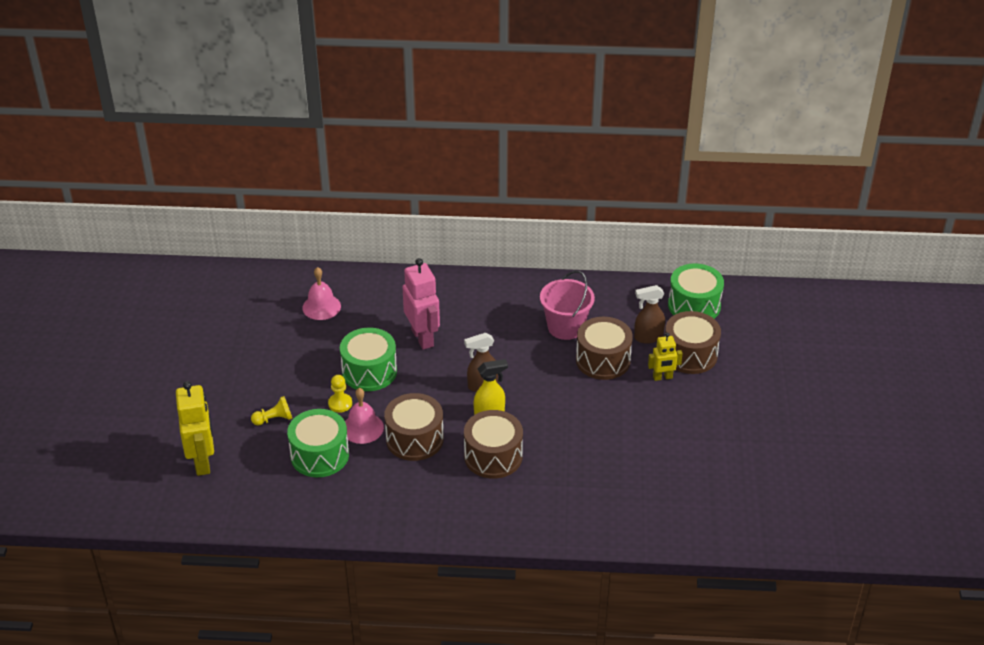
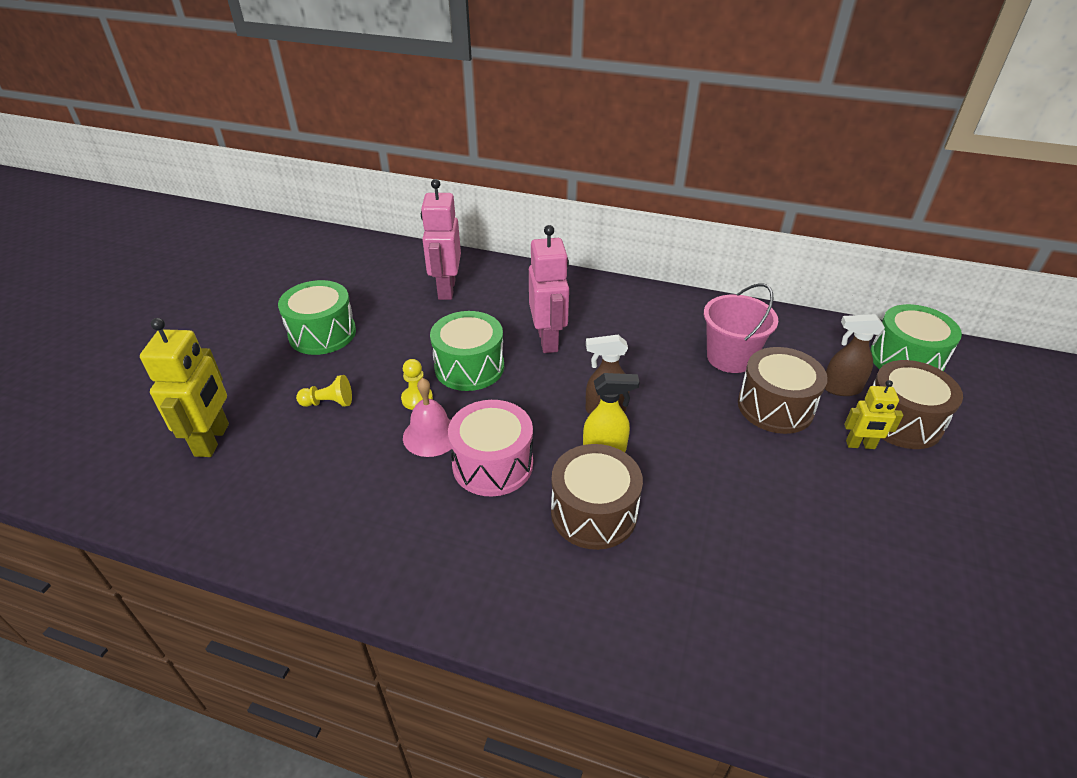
camera: 15 degrees right, 0 degrees up
(319, 455) = (359, 461): green drum -> green drum (322, 333)
(321, 307) = (446, 289): pink bell -> pink robot
(414, 439) = (492, 464): brown drum -> pink drum

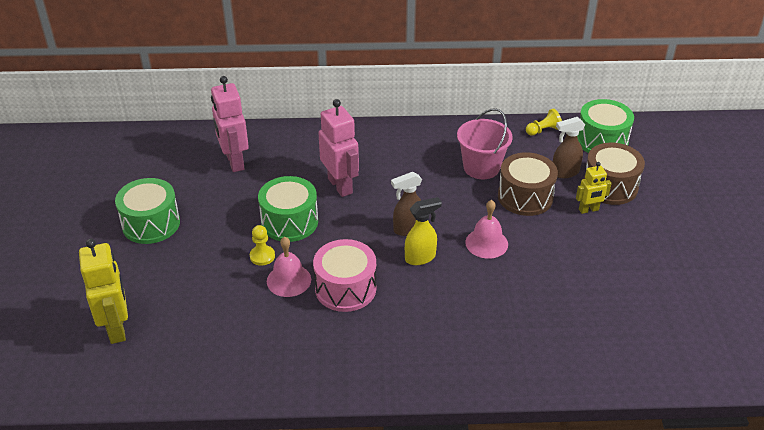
camera: 20 degrees left, 0 degrees up
(329, 403) = (193, 277): yellow pawn -> yellow pawn (543, 130)
(593, 513) = (431, 301): brown drum -> none
(700, 454) = (486, 243): none -> pink bell

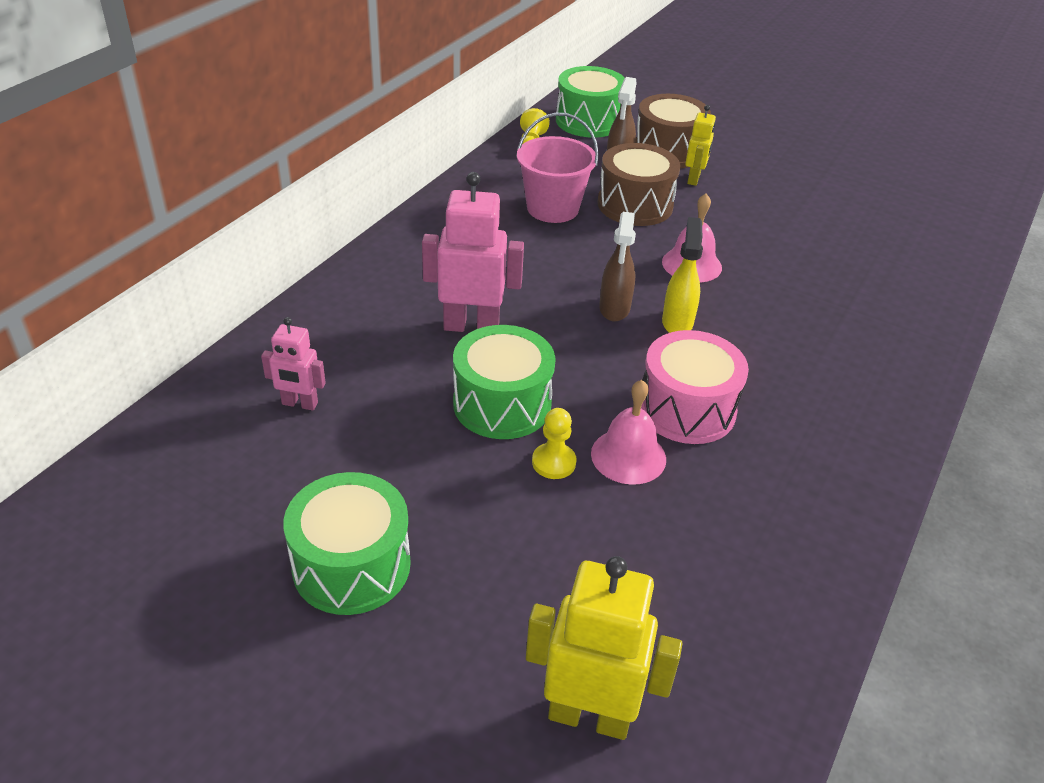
camera: 60 degrees left, 0 degrees up
(234, 162) = (299, 404): pink robot -> pink robot, size x0.57

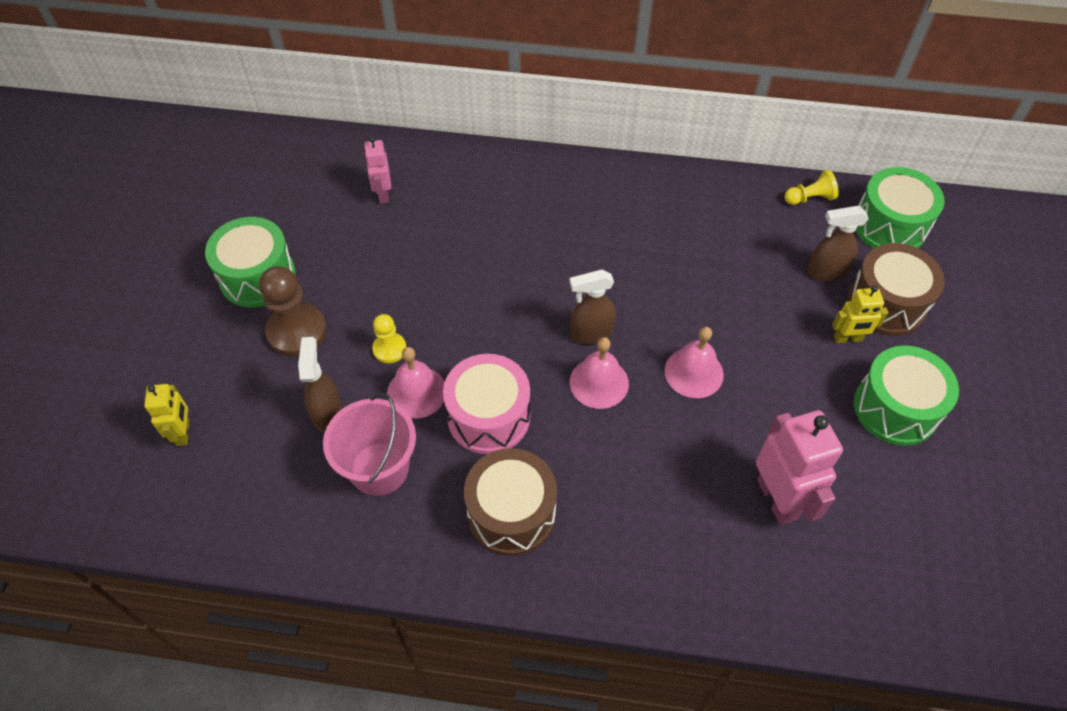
camera: 70 degrees right, 15 degrees up
(471, 326) = (514, 251): pink robot -> pink robot (777, 499)
(476, 544) = (297, 331): none -> brown pawn
(502, 404) = (436, 299): green drum -> green drum (895, 408)
(552, 208) = (711, 248): pink bucket -> pink bucket (379, 468)
(589, 716) = (183, 433): yellow robot -> yellow robot, size x0.57
(623, 544) = (327, 413): none -> brown spray bottle
(635, 205) = (762, 304): brown drum -> brown drum (511, 513)
(677, 322) = (599, 382): yellow spray bottle -> pink bell

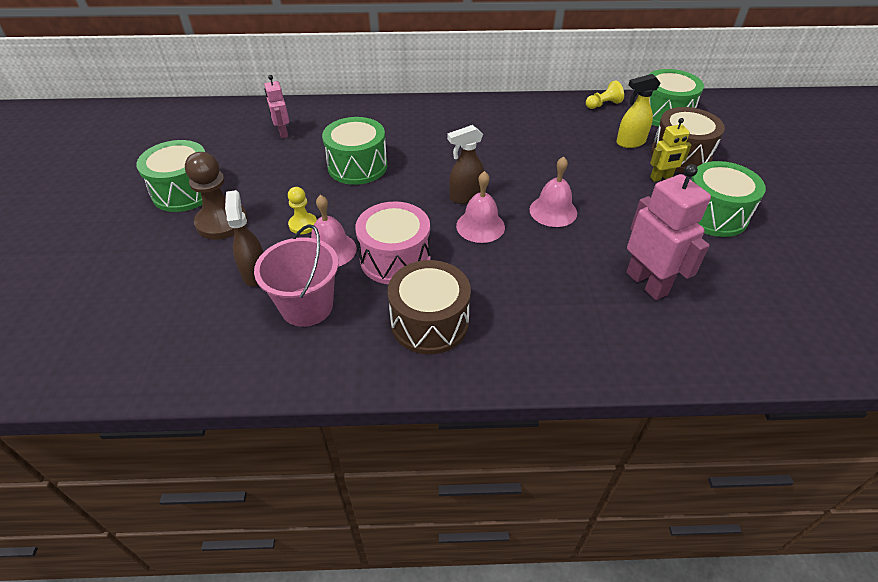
camera: 10 degrees left, 10 degrees down
(183, 433) = (124, 303): yellow robot -> none
(467, 264) = (357, 166): none -> green drum
(826, 272) = (630, 142): brown spray bottle -> yellow spray bottle

